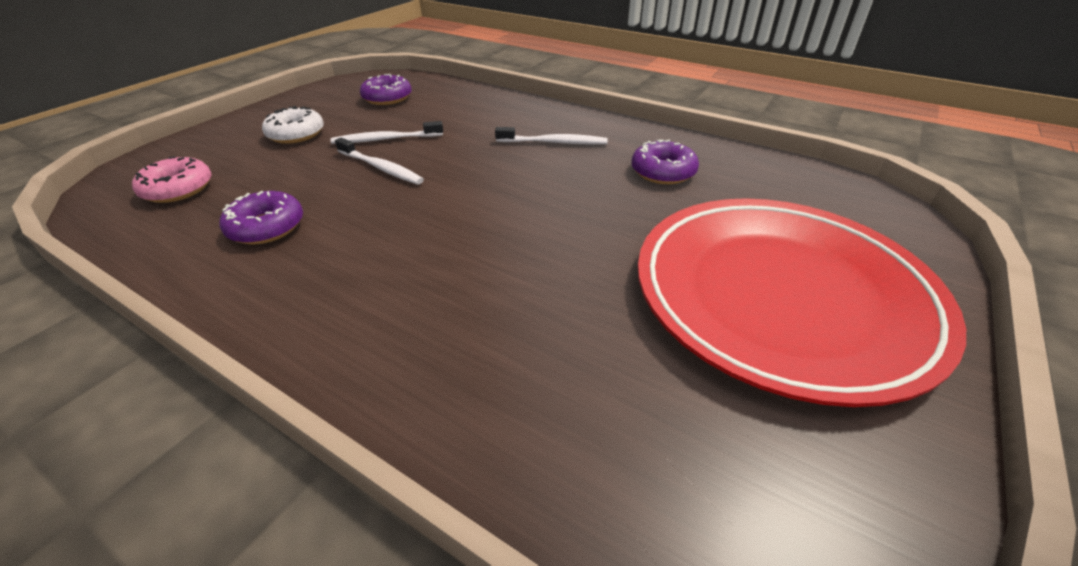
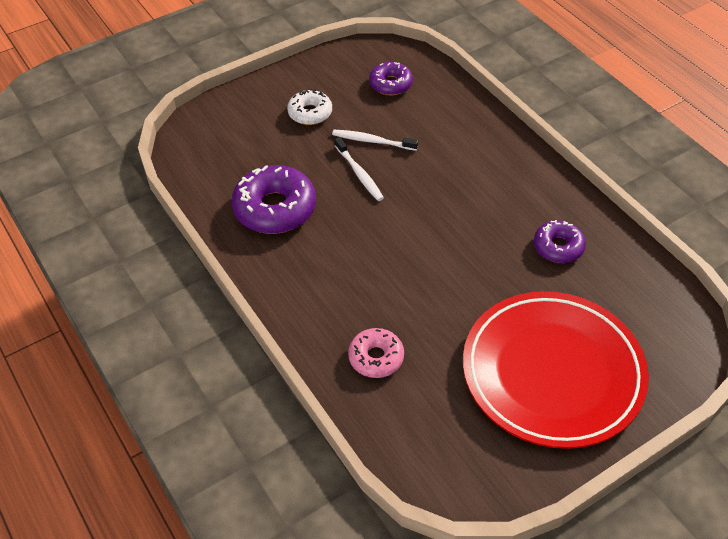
camera: 25 degrees right, 10 degrees up
(178, 189) = (226, 152): pink donut -> pink donut (376, 358)
(266, 227) = (275, 208): purple donut -> purple donut, size x1.71
(553, 142) = (496, 186): white toothbrush -> none

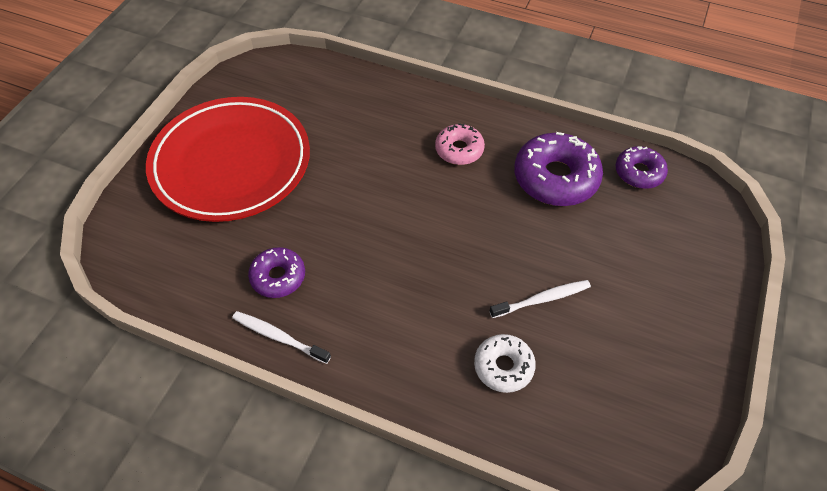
camera: 145 degrees right, 5 degrees up
(310, 113) = (636, 298): white donut -> white donut (503, 366)
(359, 173) = (519, 253): white toothbrush -> white toothbrush (279, 337)
(376, 358) = (371, 110): pink donut -> pink donut (459, 150)
(390, 84) = (597, 396): purple donut -> purple donut (639, 172)

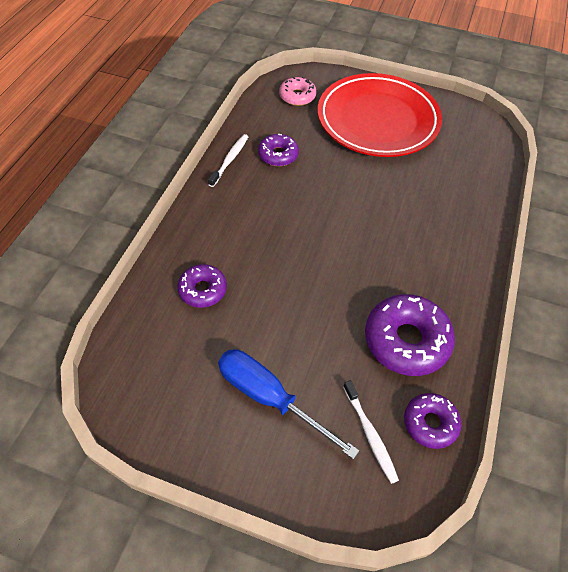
camera: 85 degrees right, 0 degrees up
(459, 150) = (425, 262): pink donut -> pink donut (297, 96)
(503, 366) = (203, 290): white donut -> purple donut
(542, 299) = (265, 320): white toothbrush -> white toothbrush (370, 434)
(635, 298) = (269, 398): none -> blue screwdriver

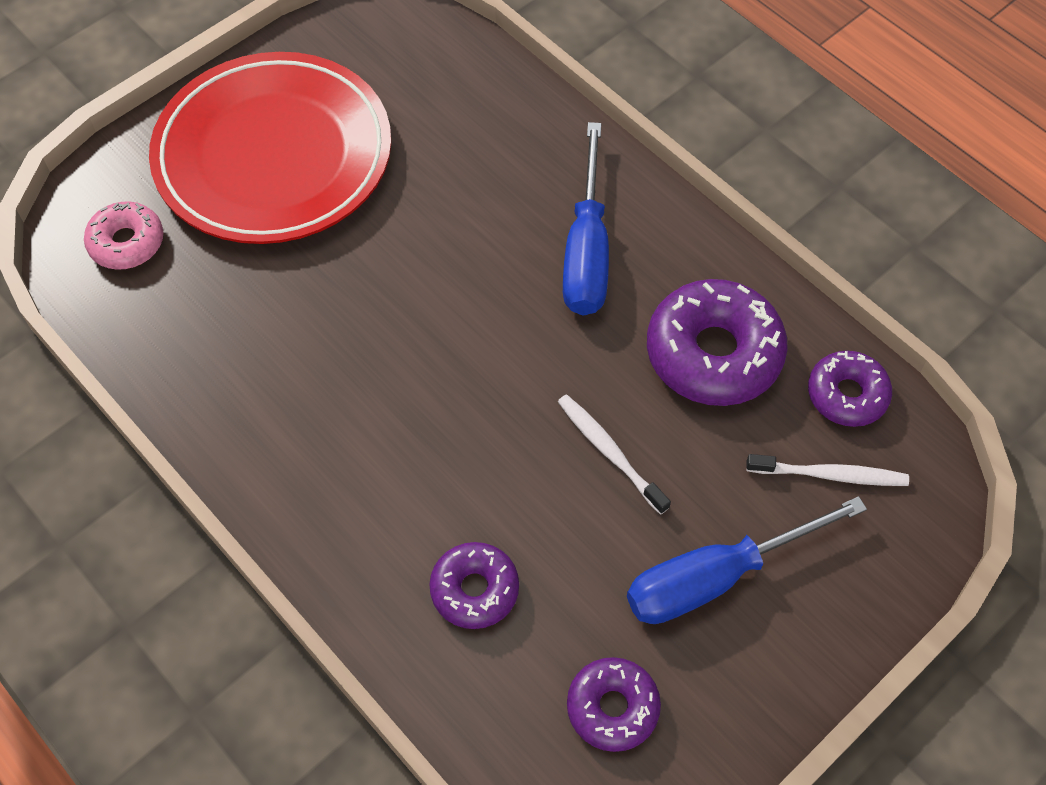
camera: 60 degrees left, 5 degrees up
(229, 160) = (211, 425): white toothbrush -> white toothbrush (610, 453)
(278, 155) = (252, 343): purple donut -> purple donut (612, 707)
(424, 256) = (587, 250): none -> blue screwdriver

